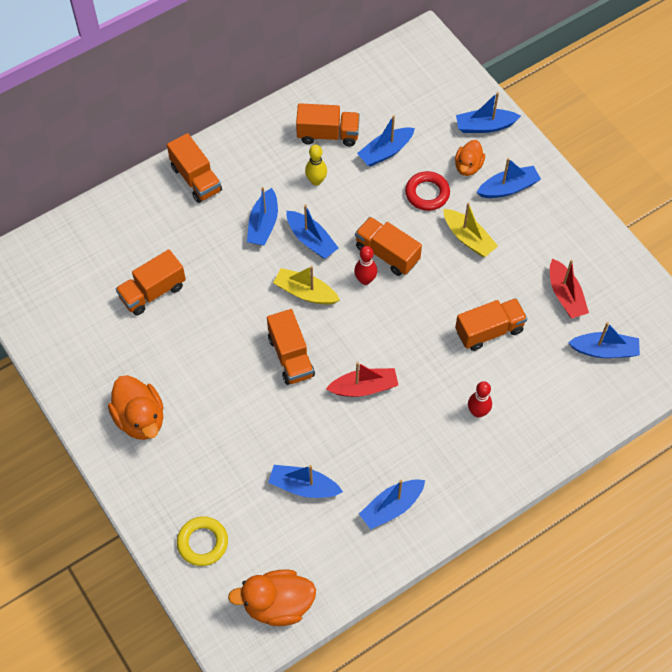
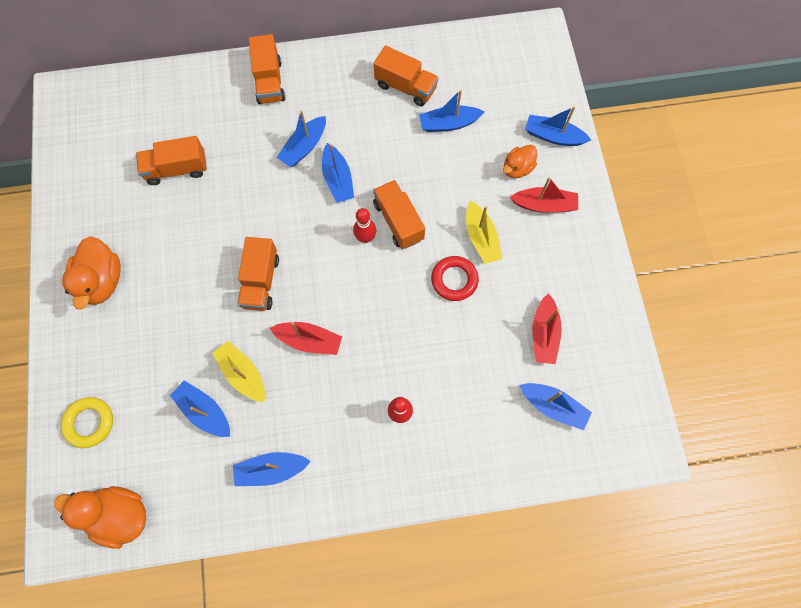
camera: 25 degrees right, 10 degrees up
(305, 292) = (306, 226): yellow boat -> yellow boat (243, 374)
(316, 181) = (372, 126): yellow bowling pin -> none
(427, 193) = (465, 179): red ring -> red ring (454, 280)
(489, 331) = (453, 337): orange truck -> none
(508, 188) = (544, 205): blue boat -> red boat

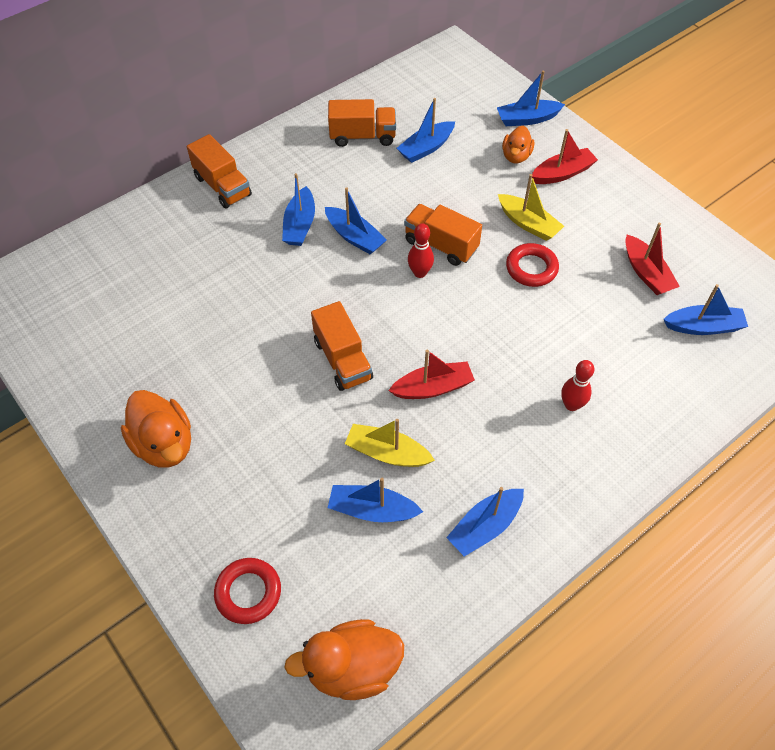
camera: 30 degrees left, 15 degrees down
(89, 423) = (248, 592): yellow ring -> red ring
(177, 169) = (177, 302): orange truck -> none

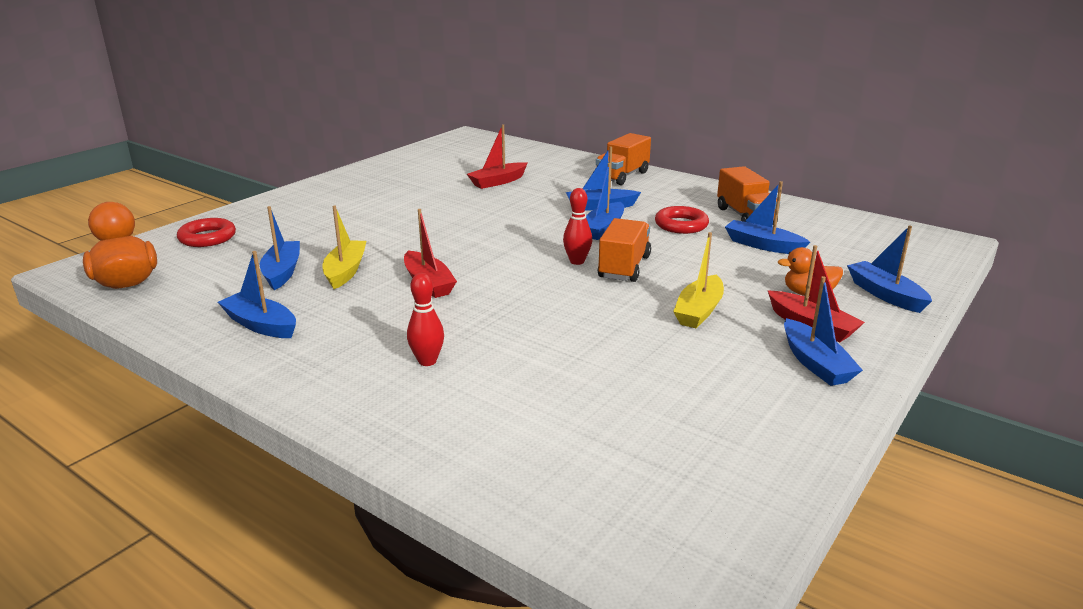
camera: 75 degrees right, 30 degrees down
(164, 444) = (344, 195): orange duck -> none
(342, 360) = (448, 241): orange truck -> none
(531, 268) = (627, 319): red ring -> red ring (681, 225)
(646, 273) = (679, 402): red boat -> red boat (498, 182)
(703, 327) = (605, 459): blue boat -> blue boat (815, 363)

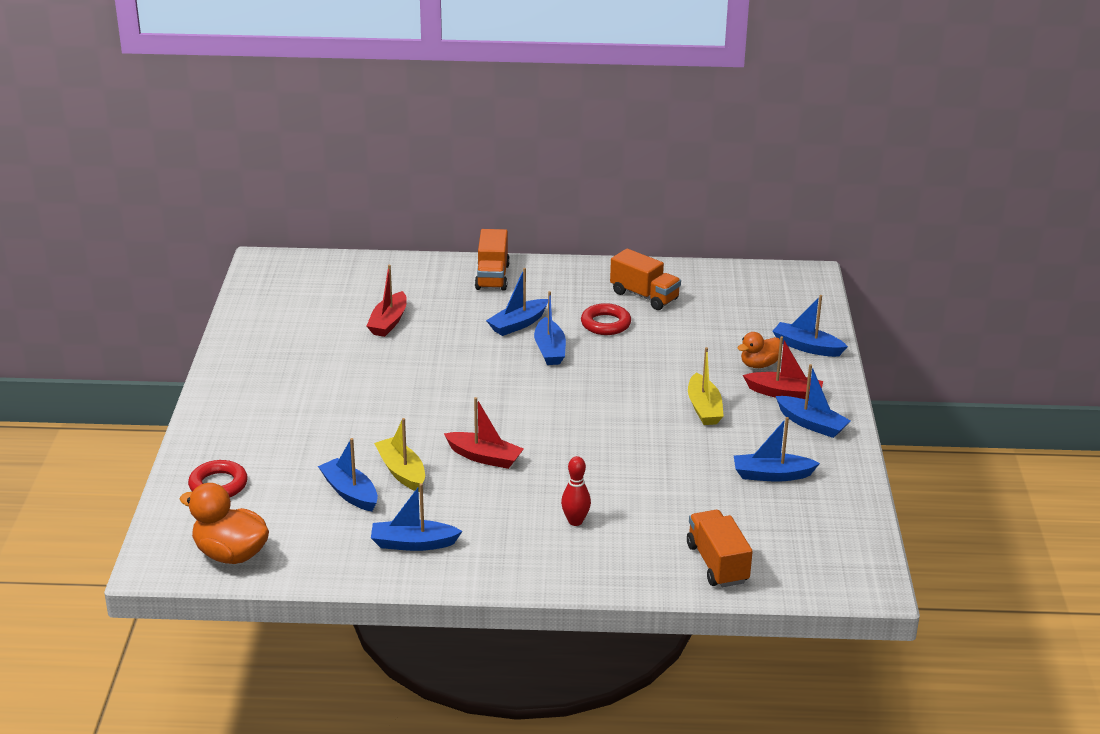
camera: 35 degrees left, 5 degrees up
(577, 261) = (570, 393): red bowling pin -> none
(624, 267) = (611, 386): orange truck -> orange truck (717, 563)
(762, 245) = (687, 326): blue boat -> blue boat (771, 475)

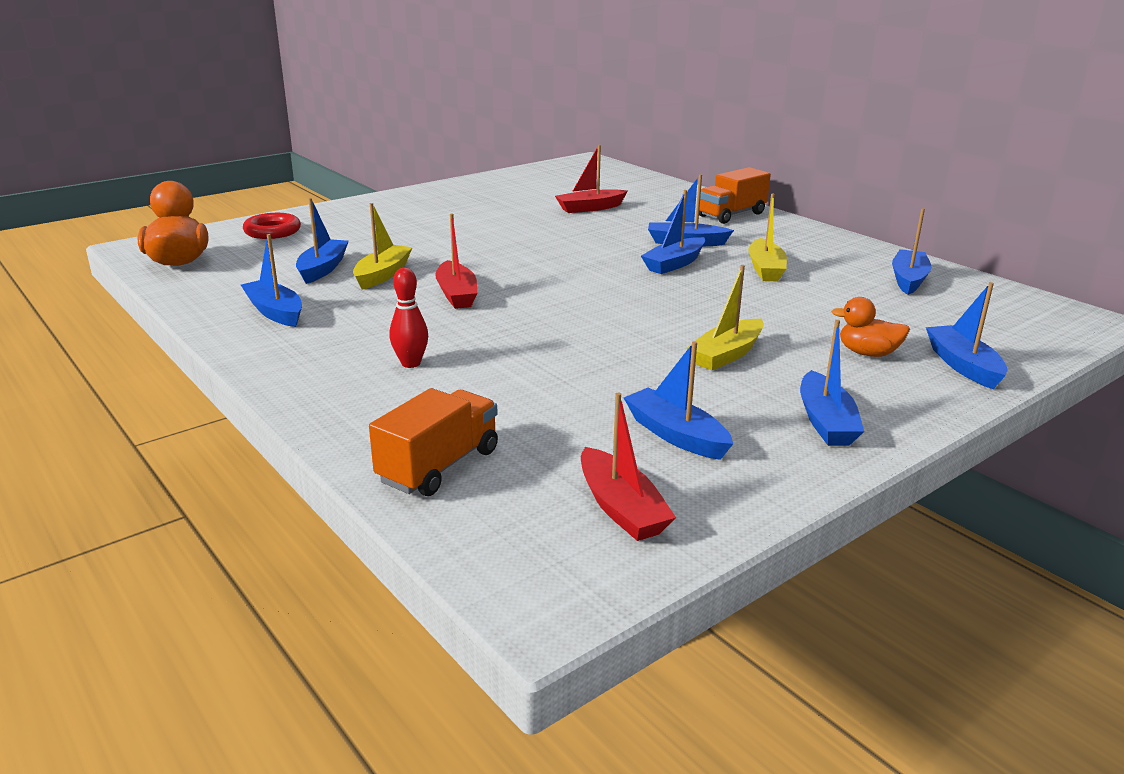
camera: 50 degrees right, 5 degrees down
(605, 324) = (765, 269): red ring -> yellow boat
(644, 296) = (848, 268): orange truck -> none
(688, 289) = (908, 280): none -> blue boat
(784, 393) = (848, 385): red boat -> red boat (621, 508)

